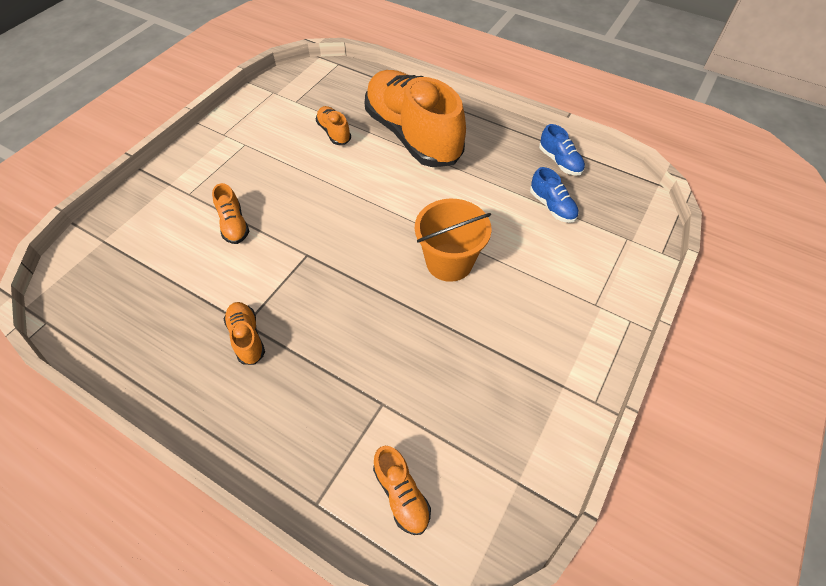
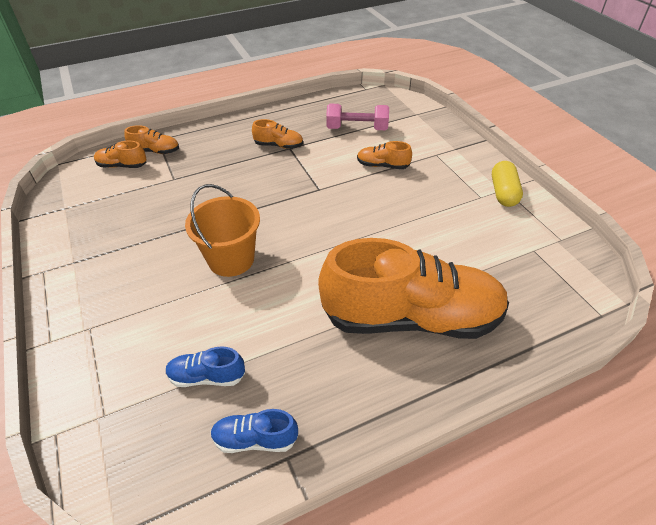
camera: 125 degrees right, 10 degrees down
(166, 280) = (357, 128): none -> pink dumbbell
(229, 133) = (503, 193): none -> yellow capsule
(334, 132) = (459, 258): orange shoe -> orange shoe (155, 151)

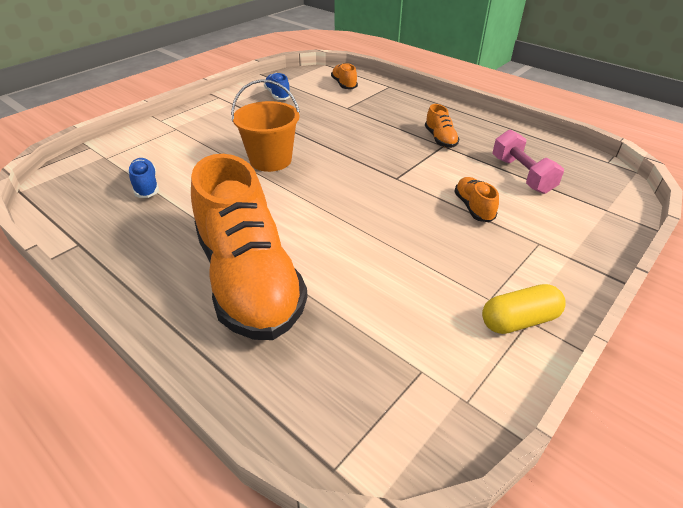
camera: 65 degrees right, 5 degrees down
(155, 151) = (373, 90): orange shoe -> none
(255, 439) = (93, 224): blue shoe -> blue shoe (277, 95)

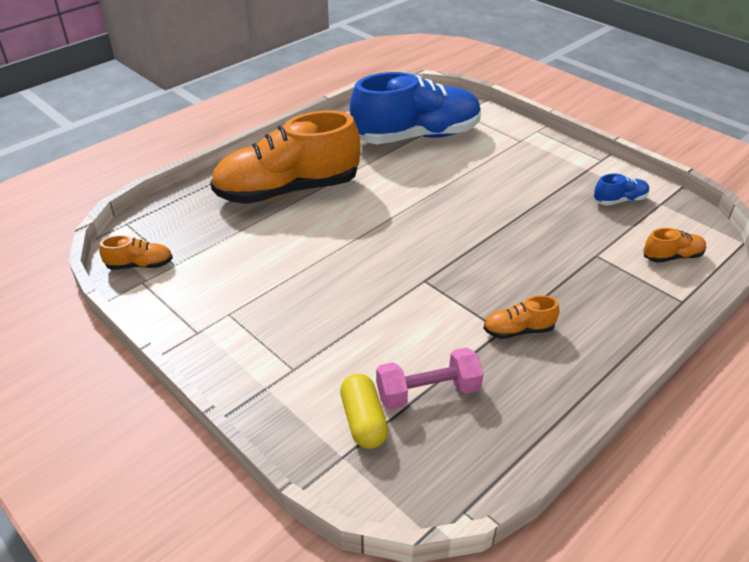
camera: 95 degrees right, 0 degrees up
(146, 186) = (416, 136): blue shoe -> blue shoe, size x2.49
(270, 160) = (460, 197): orange bucket -> none
(473, 207) = (362, 331): orange shoe -> orange shoe (140, 265)
(519, 320) = (199, 326): yellow capsule -> yellow capsule (363, 421)

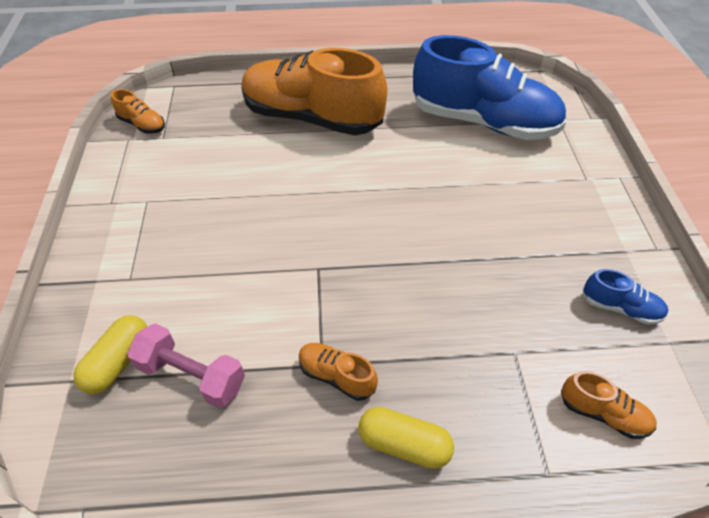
camera: 40 degrees right, 10 degrees up
(600, 337) = (404, 444): none -> yellow capsule

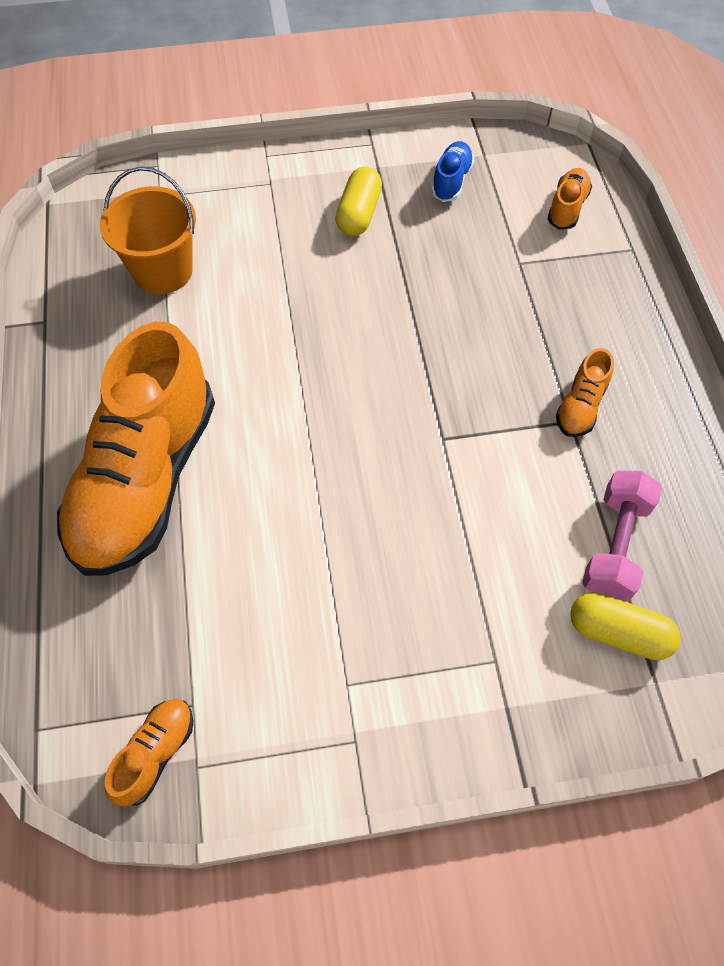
camera: 95 degrees left, 10 degrees up
(404, 444) = (635, 347): yellow capsule -> yellow capsule (358, 214)
(483, 122) = (163, 271): blue shoe -> orange bucket

